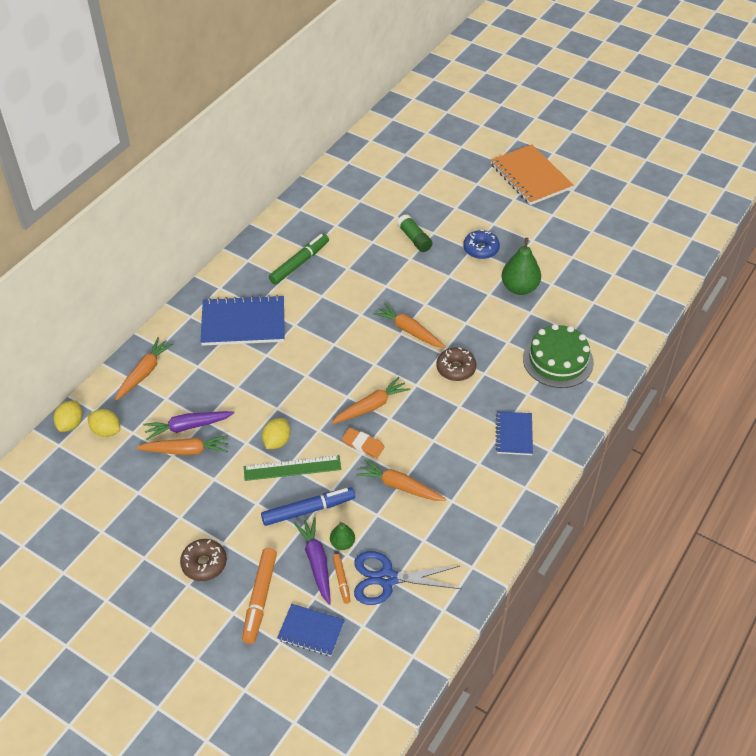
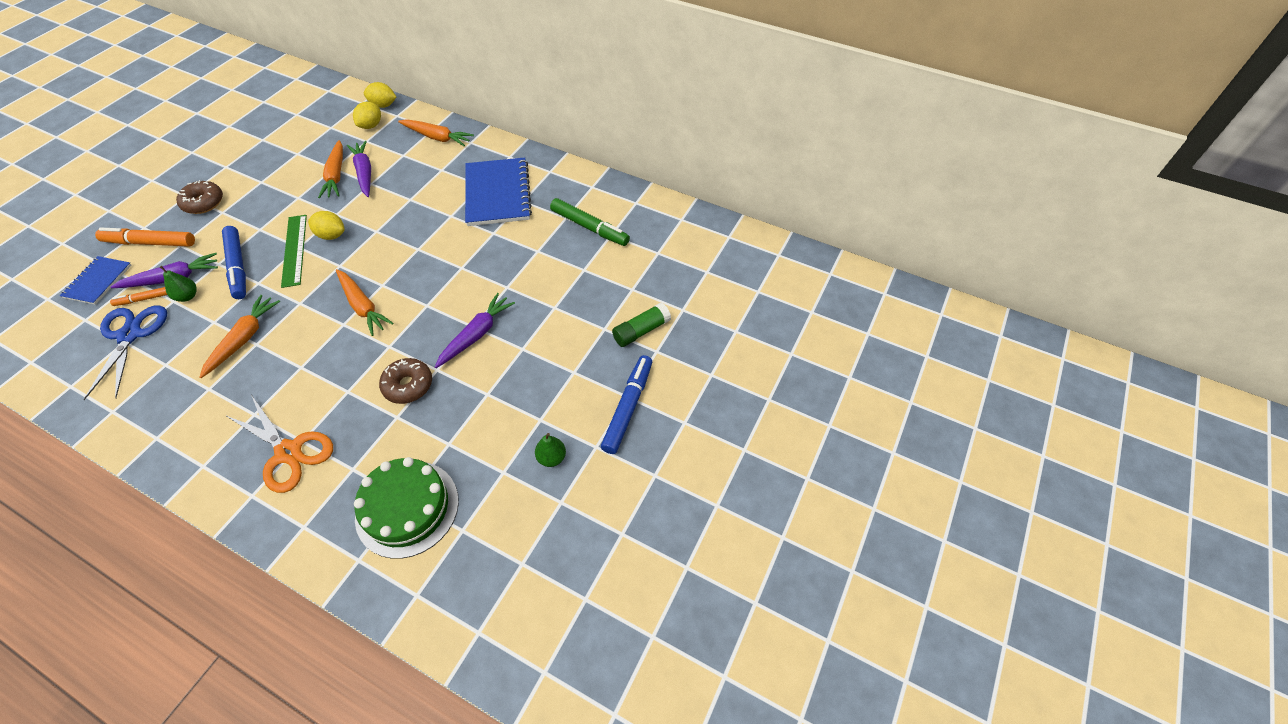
camera: 85 degrees right, 5 degrees up
(363, 445) = (310, 303): orange eraser -> none
(409, 331) = (476, 334): orange carrot -> purple carrot
(481, 249) = (628, 407): blue donut -> blue marker
(514, 434) = (288, 452): blue notebook -> orange scissors
(519, 288) = (551, 458): green pear -> green pear, size x0.54
(530, 177) = (802, 472): orange notebook -> none

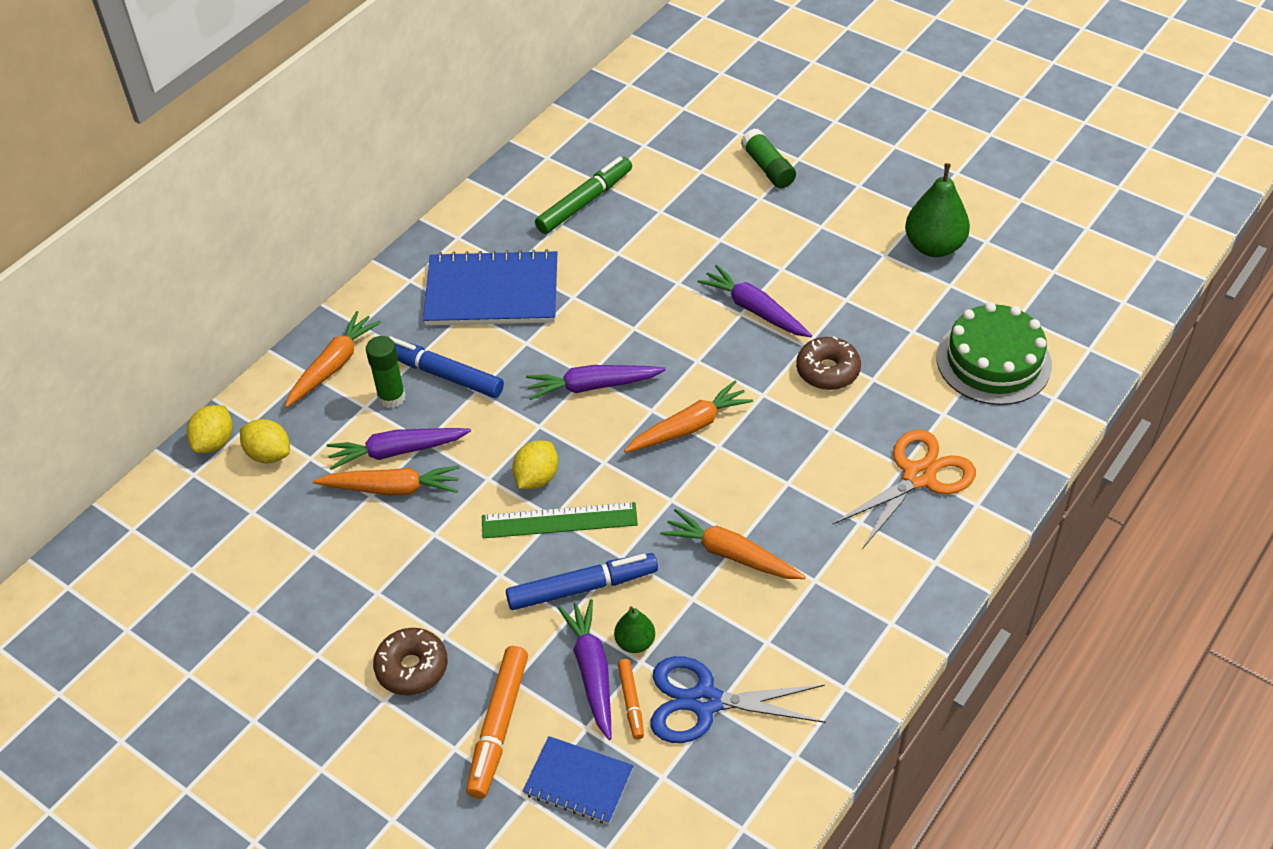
camera: 80 degrees left, 5 degrees down
(407, 252) = (593, 386): none -> purple carrot
(408, 164) = (391, 397): none -> green glue stick
(551, 458) = (934, 246): green pear -> green pear, size x1.87
(628, 407) = (873, 185): blue marker -> blue marker (442, 374)

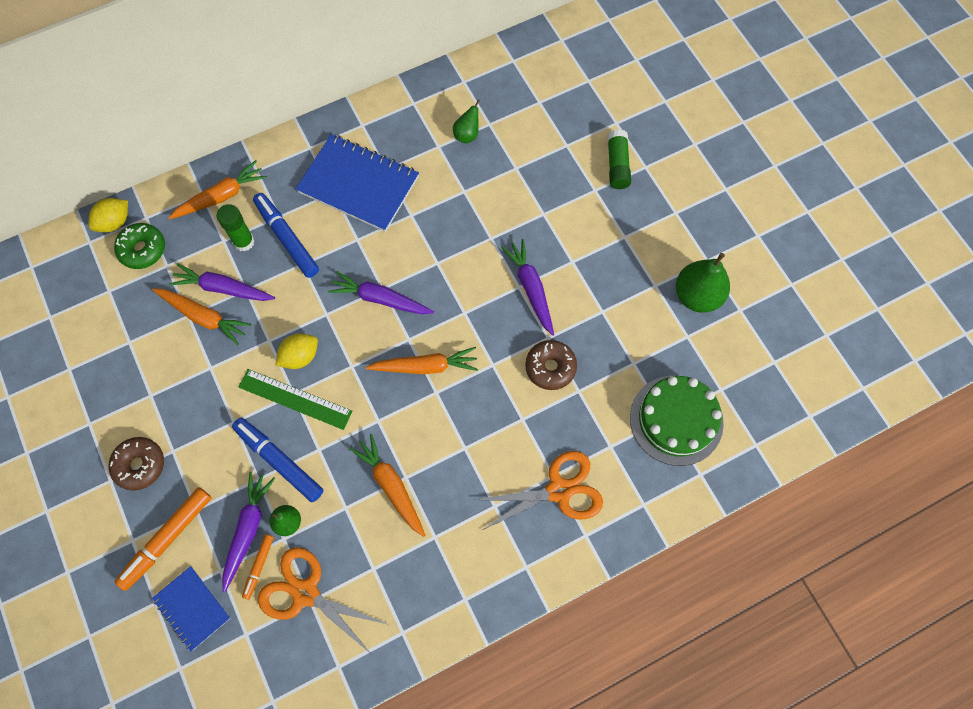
camera: 25 degrees right, 20 degrees up
(269, 454) = (143, 249): yellow lemon -> green donut
(582, 588) = (279, 461): blue marker -> blue marker turned 150 degrees counterclockwise
(585, 202) = (467, 135): green marker -> green pear
(705, 701) = (305, 593): blue scissors -> orange scissors

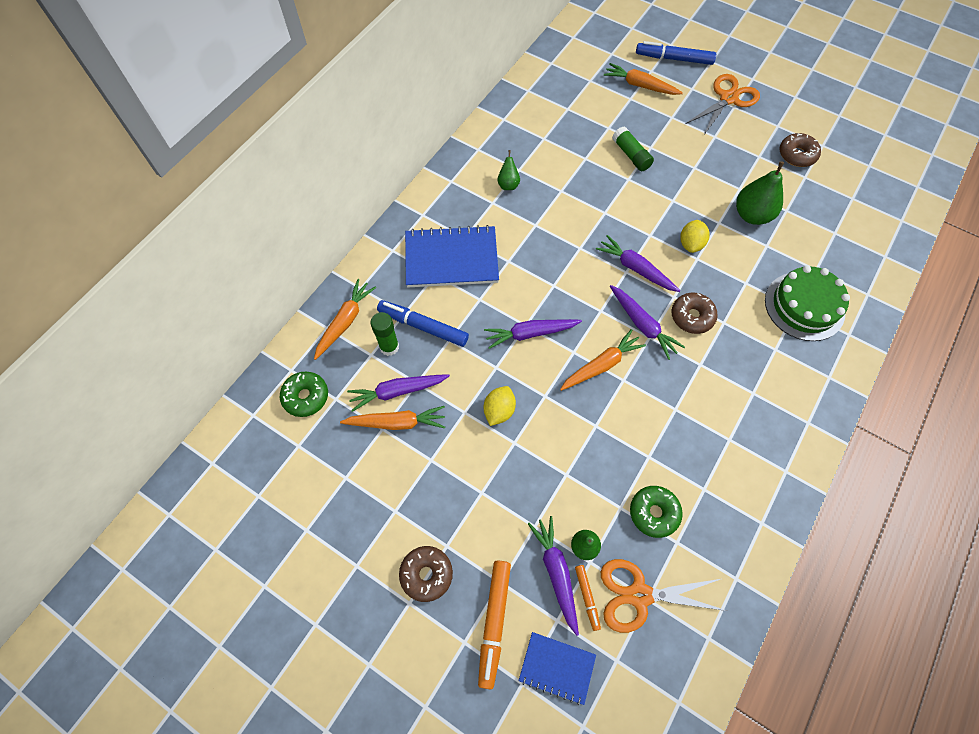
camera: 30 degrees left, 5 degrees down
(115, 222) = (266, 388): yellow lemon -> yellow lemon (690, 244)
(279, 461) = (541, 502): blue marker -> blue marker (674, 59)
(295, 399) = (519, 446): green ruler -> none
(371, 530) = (654, 513): none -> green donut
(391, 486) = (643, 470): orange carrot -> orange carrot (640, 85)
(494, 349) = (642, 325): none -> purple carrot
(559, 491) = (765, 401): orange scissors -> orange scissors (728, 99)
(802, 255) = (797, 155): none -> brown donut

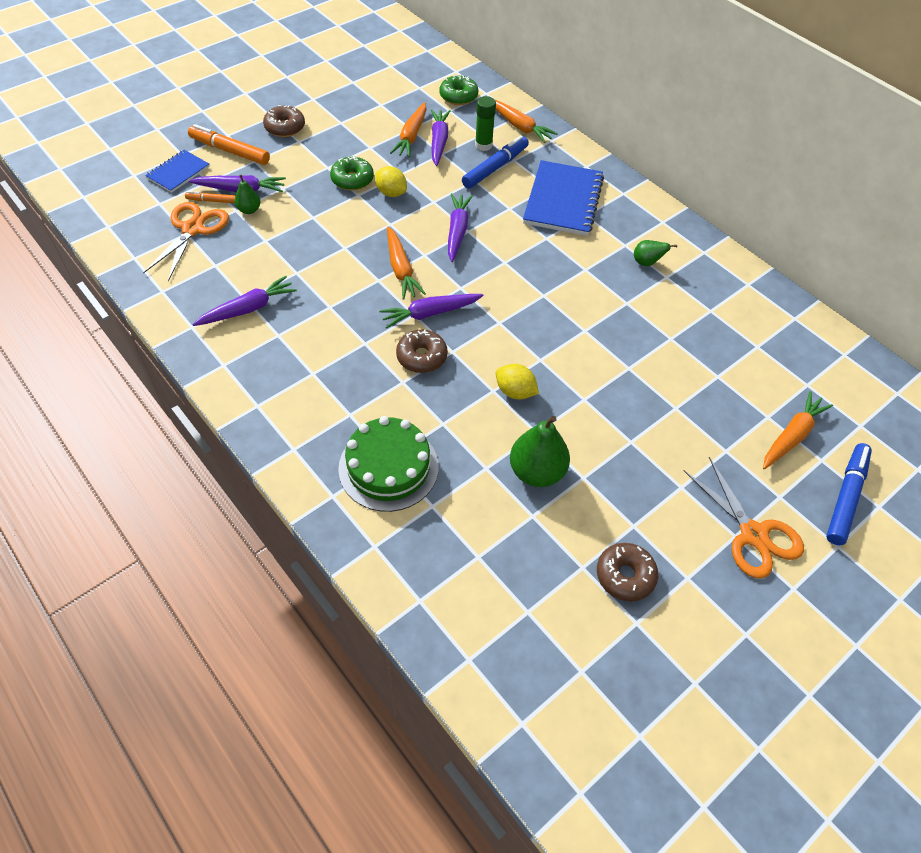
camera: 105 degrees right, 10 degrees down
(631, 155) = (666, 383): green glue stick -> none
(636, 268) = (500, 331): purple carrot -> purple carrot (248, 309)
(654, 513) = (247, 259): green donut -> green donut (352, 179)

